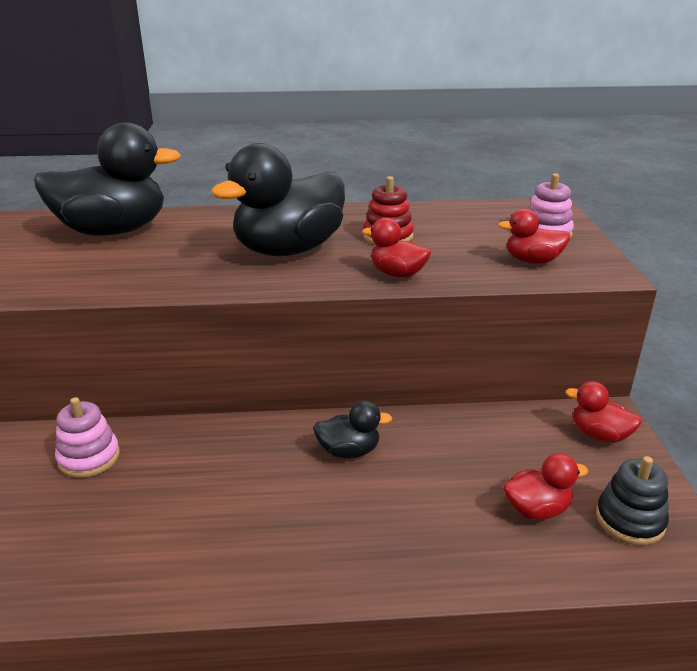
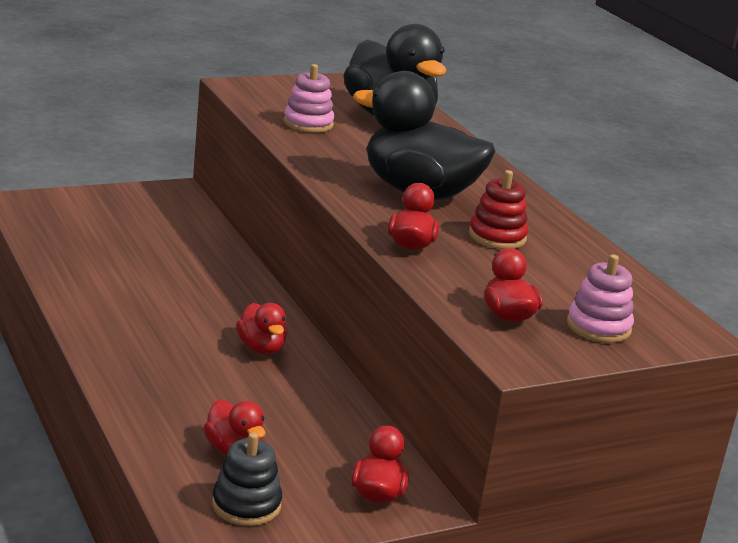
camera: 65 degrees right, 5 degrees down
(89, 458) = (186, 238): pink stacking toy -> pink stacking toy (308, 123)
(349, 451) = (261, 348): black duck -> red duck

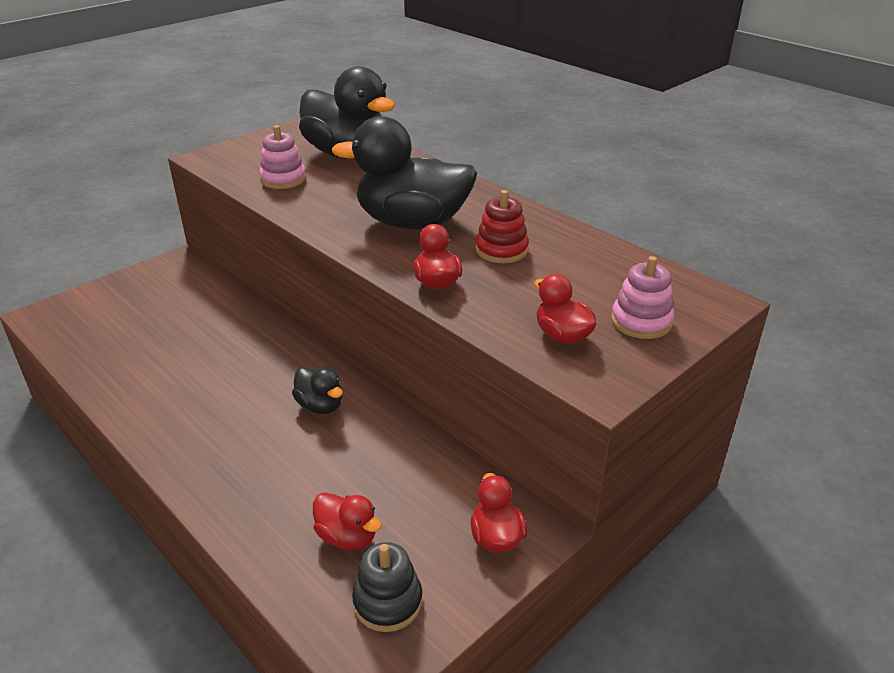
camera: 15 degrees left, 10 degrees up
(261, 348) = (320, 406): red duck -> black duck

